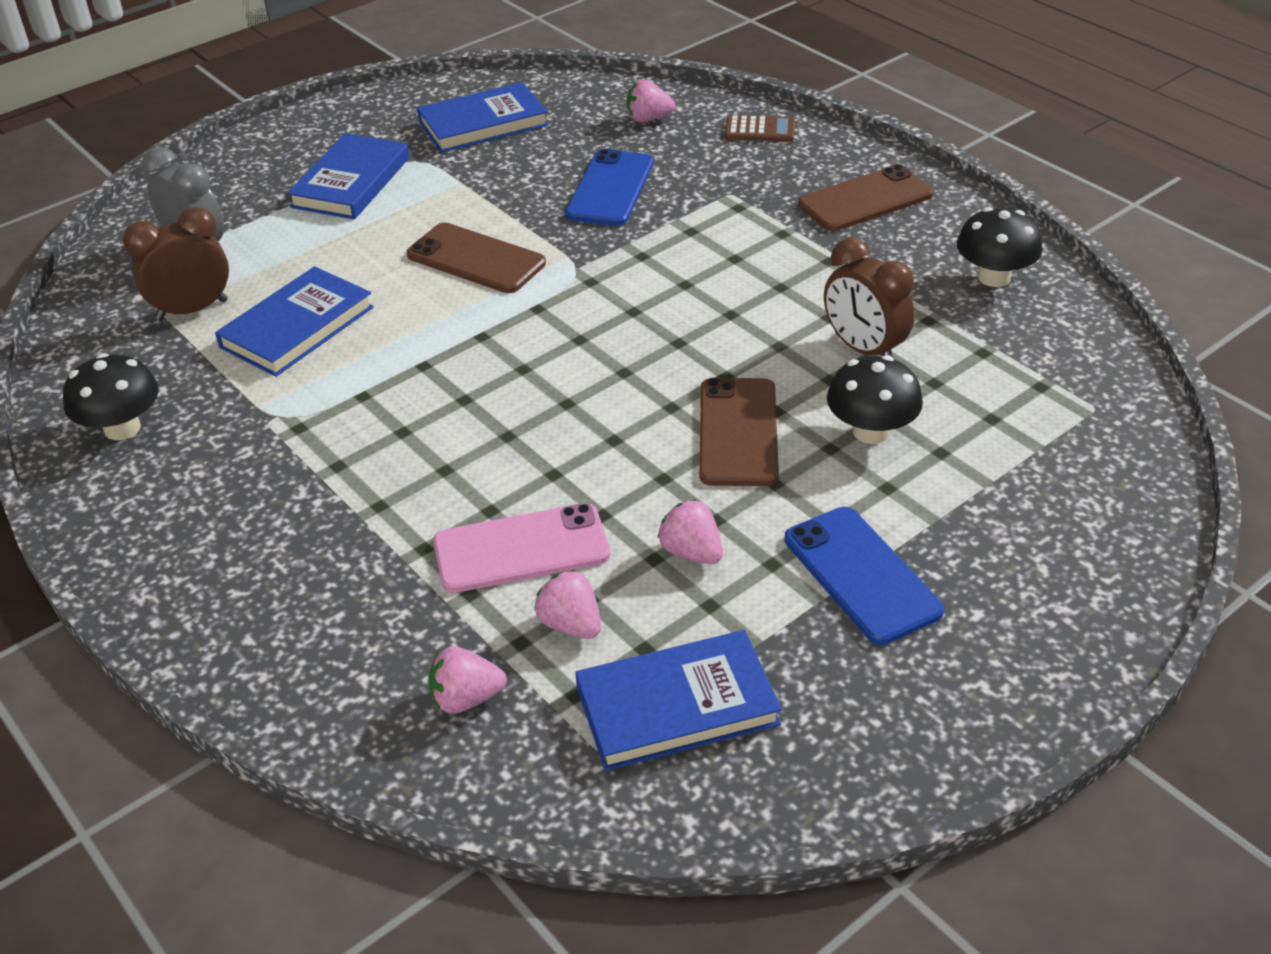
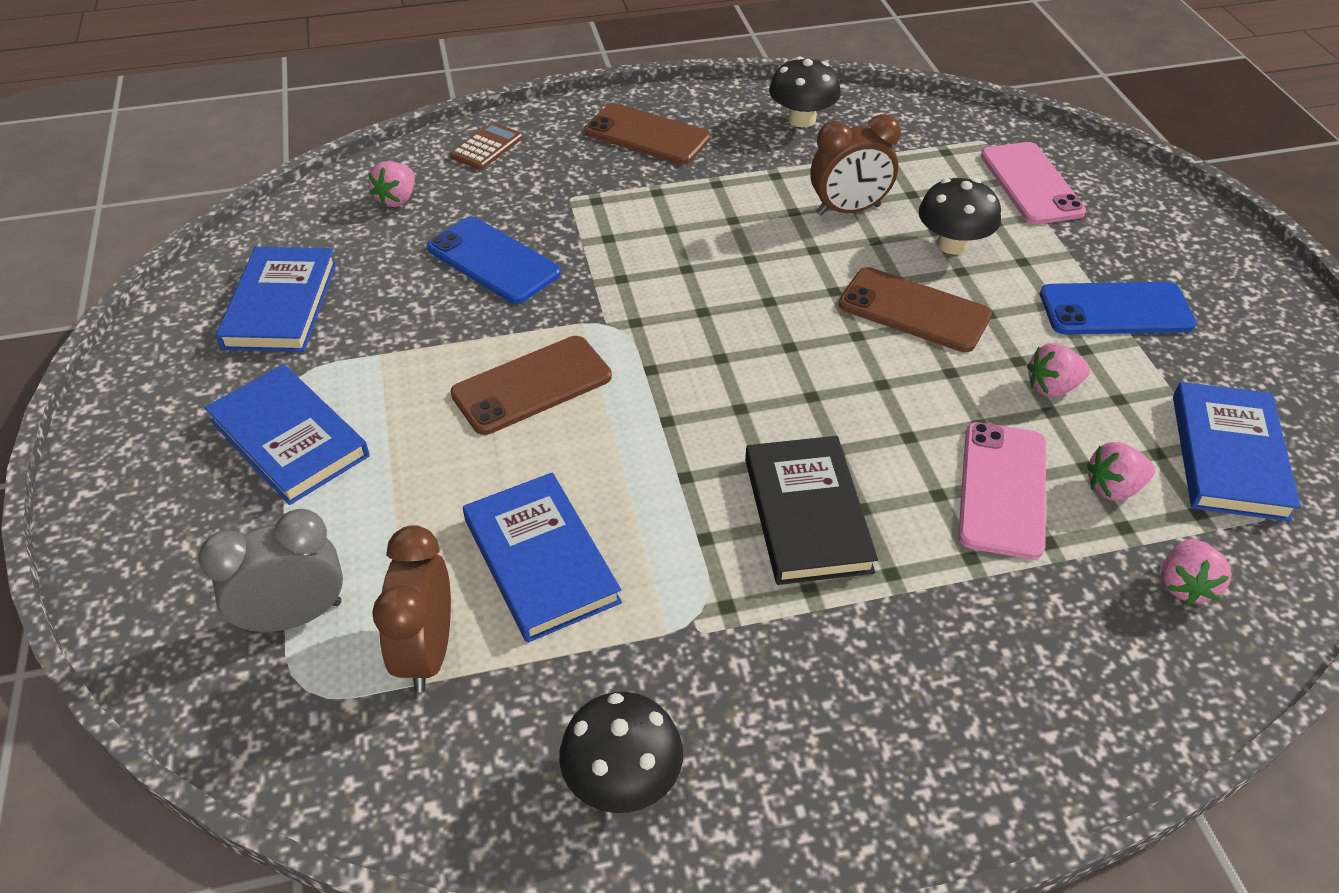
camera: 65 degrees left, 5 degrees up
(419, 440) = (806, 514): none -> black book
(865, 200) = (647, 135): brown phone -> brown phone turned 60 degrees counterclockwise
(1043, 462) = (1030, 184): none -> pink phone

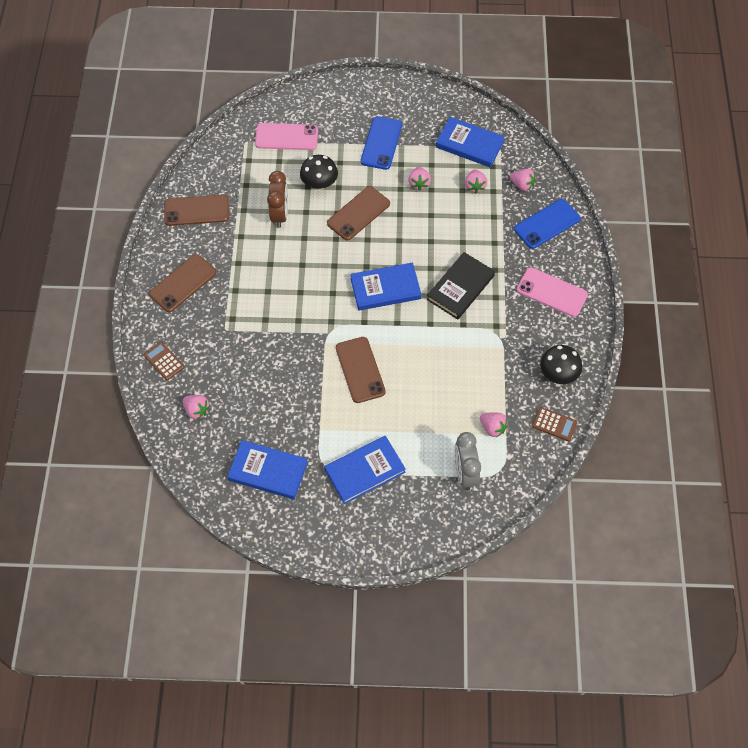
camera: 75 degrees left, 15 degrees up
(427, 652) = (492, 428): brown clock -> pink strawberry
(459, 797) = (554, 424): none -> brown calculator
(493, 261) = (266, 372): blue phone -> blue phone (547, 224)
(540, 560) = (459, 383): blue book -> blue book (385, 289)
(802, 119) = (196, 210): black mushroom -> brown phone
(806, 514) = (460, 288): black book -> black book turned 60 degrees counterclockwise
(1003, 489) = (466, 220): pink phone -> pink phone (552, 292)

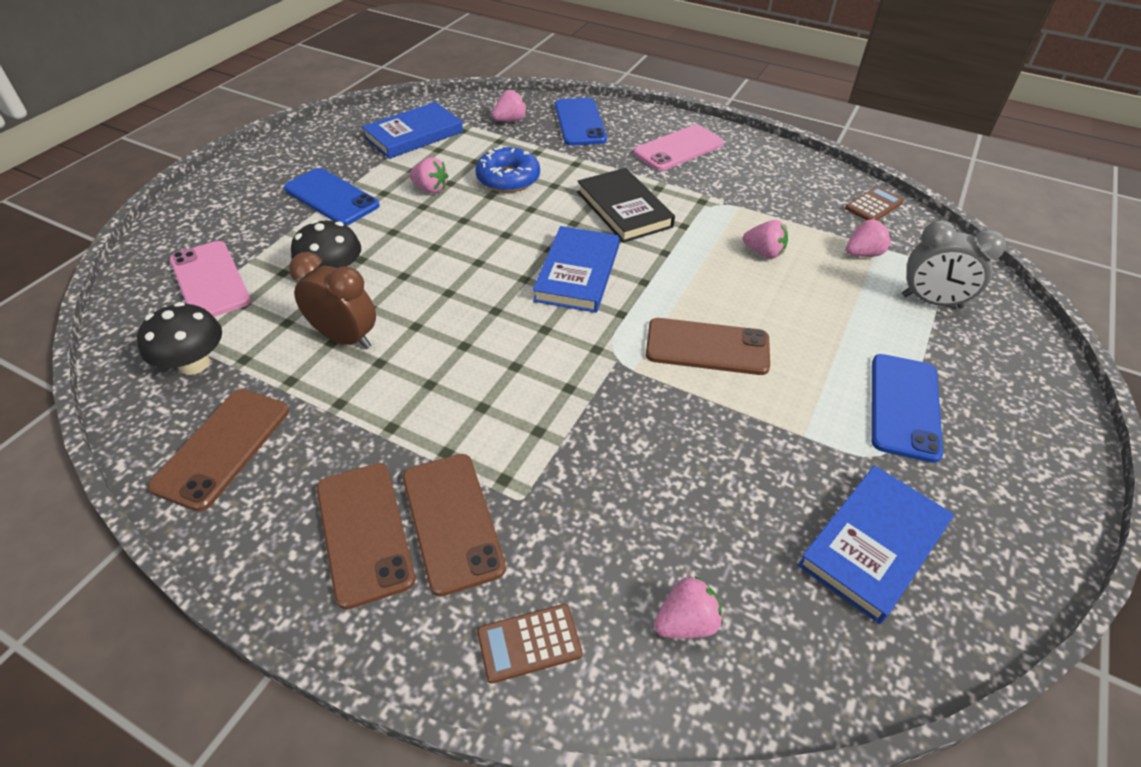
camera: 65 degrees left, 15 degrees down
(286, 137) = (210, 280): pink phone -> pink phone turned 60 degrees counterclockwise
(358, 213) = (425, 255): brown phone -> brown phone (452, 521)
(364, 471) = (904, 406): blue book -> blue phone
(454, 216) = (508, 178): none -> blue donut
(474, 186) = (479, 150): pink strawberry -> pink strawberry (764, 252)
(558, 374) = (799, 180): black mushroom -> black mushroom (194, 364)

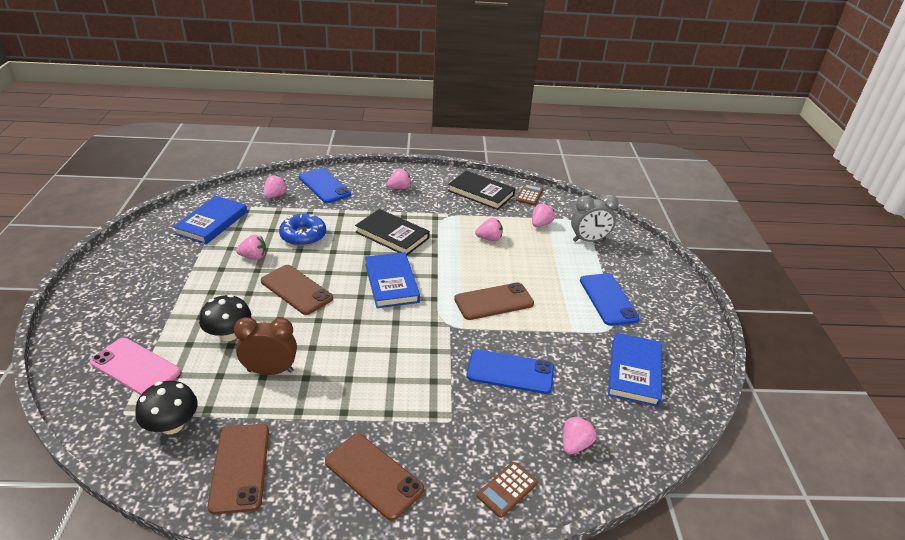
camera: 30 degrees left, 10 degrees down
(331, 197) = (183, 283): blue phone -> blue phone (510, 372)
(452, 521) = (420, 448): brown phone -> brown phone (296, 290)
(678, 148) = (399, 188): pink phone -> pink strawberry
(796, 183) = (481, 193): none -> black book

